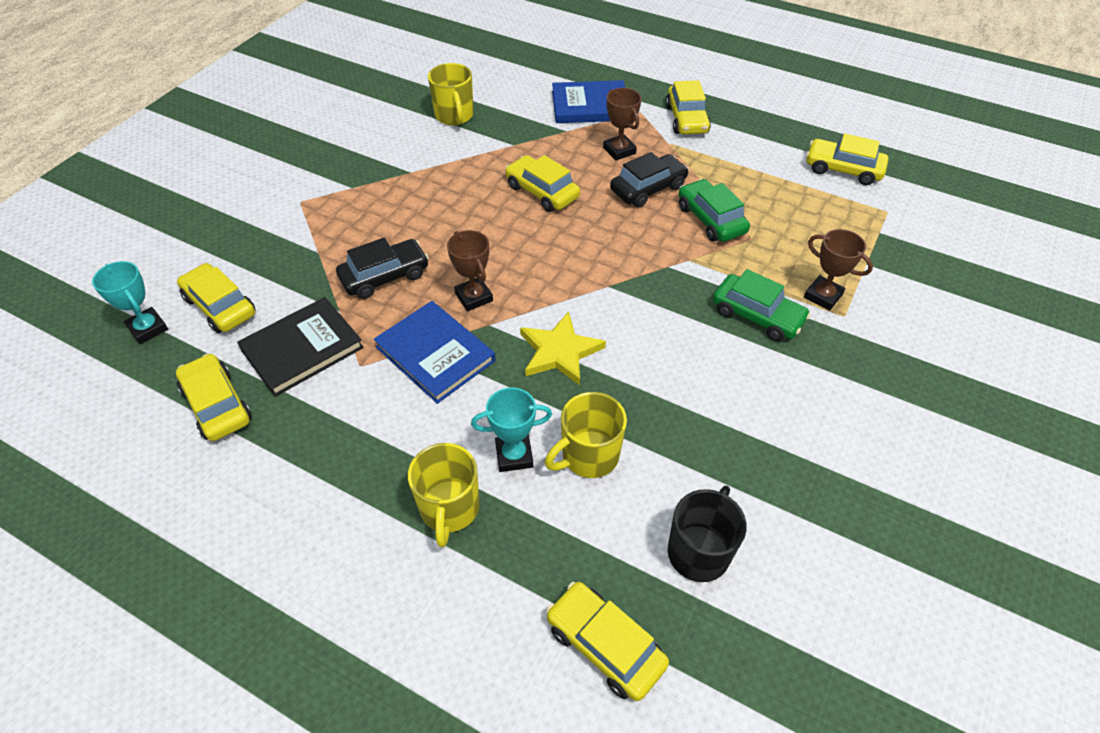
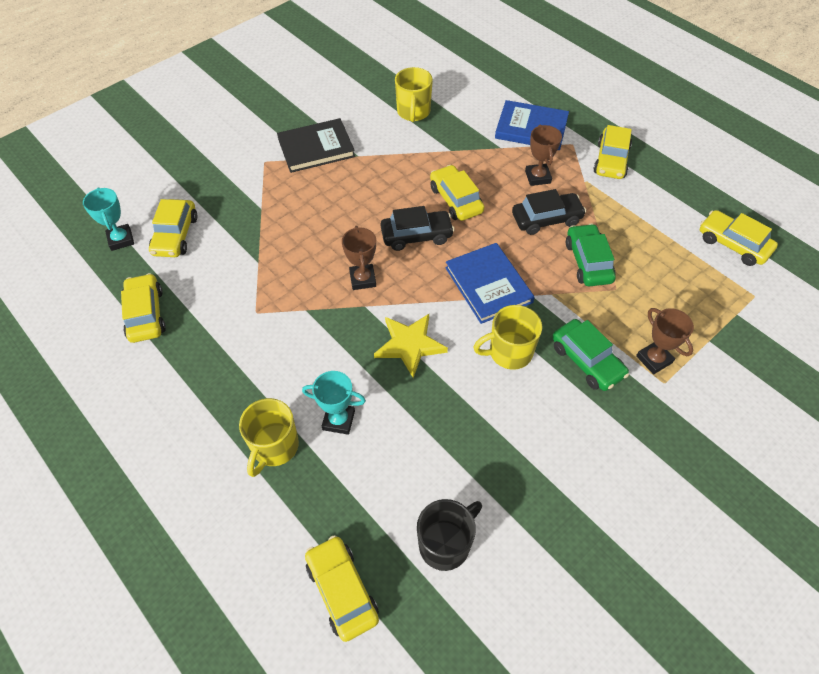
camera: 20 degrees right, 5 degrees up
(220, 306) = (175, 235): yellow car -> yellow car turned 150 degrees counterclockwise
(302, 349) = (220, 286): black book -> black book (316, 148)
(385, 276) = (302, 243): black car -> black car (416, 235)
(435, 354) = (314, 319): blue book -> blue book (488, 285)
(588, 456) = (394, 439): yellow mug -> yellow mug (509, 352)

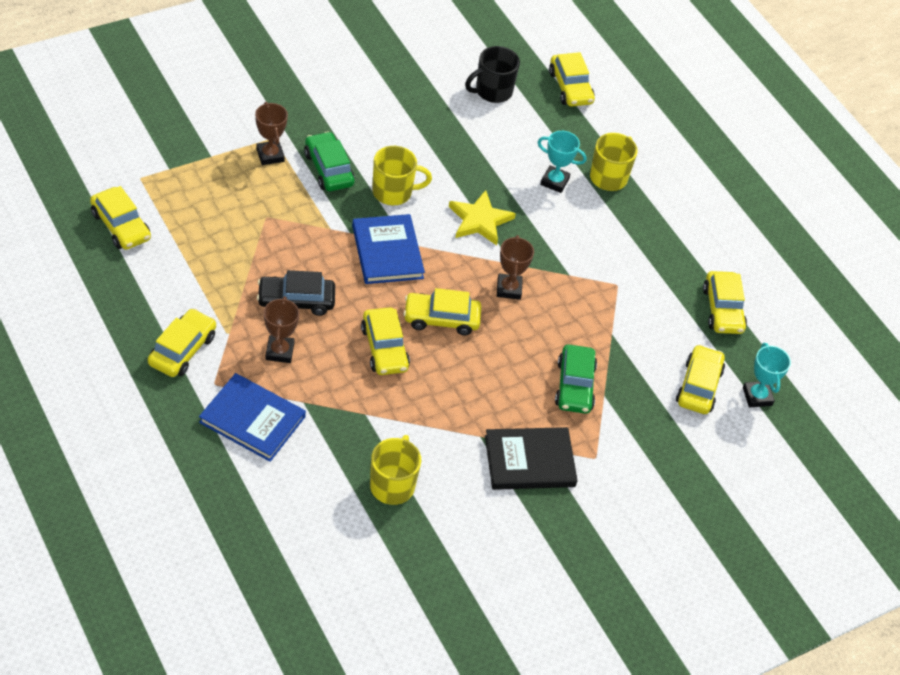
camera: 175 degrees left, 5 degrees down
(416, 235) = (441, 319): black car -> yellow car
(588, 262) = (278, 247): green car -> green car (575, 386)

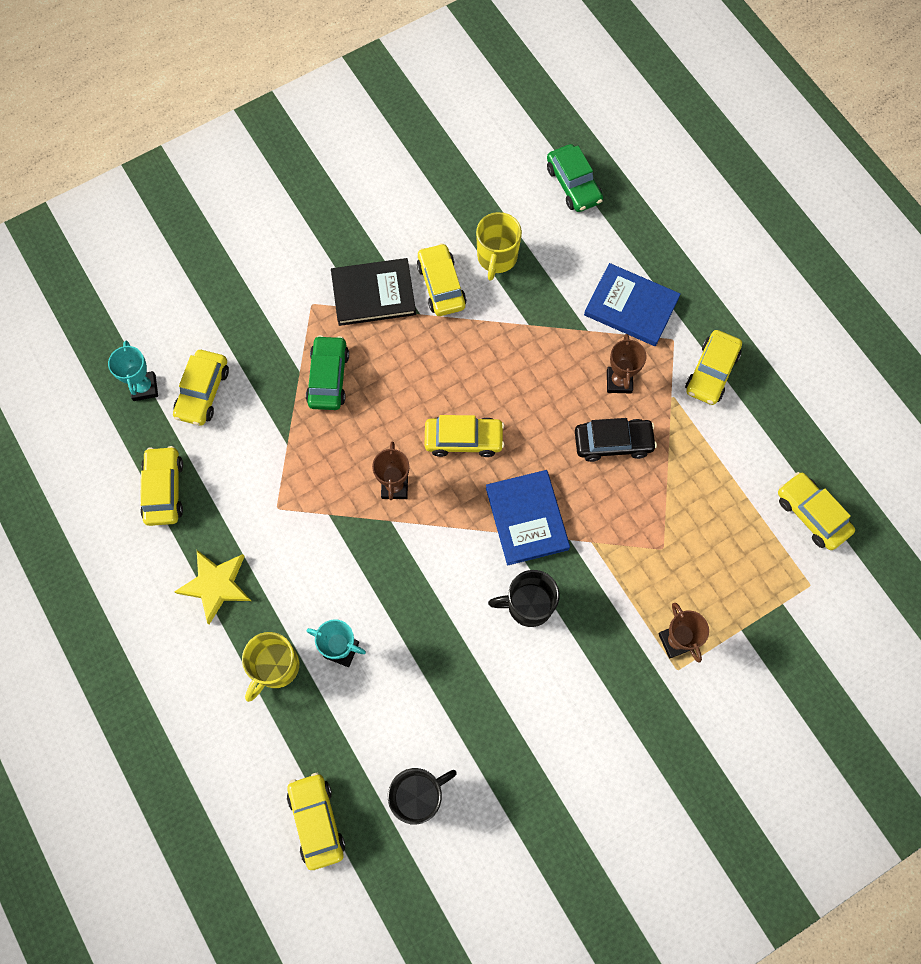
camera: 175 degrees left, 20 degrees up
(328, 169) = (606, 629): green car -> green car (573, 184)
(384, 348) = (518, 398): yellow car -> yellow car (441, 285)
(393, 192) = (528, 605): yellow mug -> black mug
(480, 220) = (428, 577): yellow star -> yellow star (216, 585)

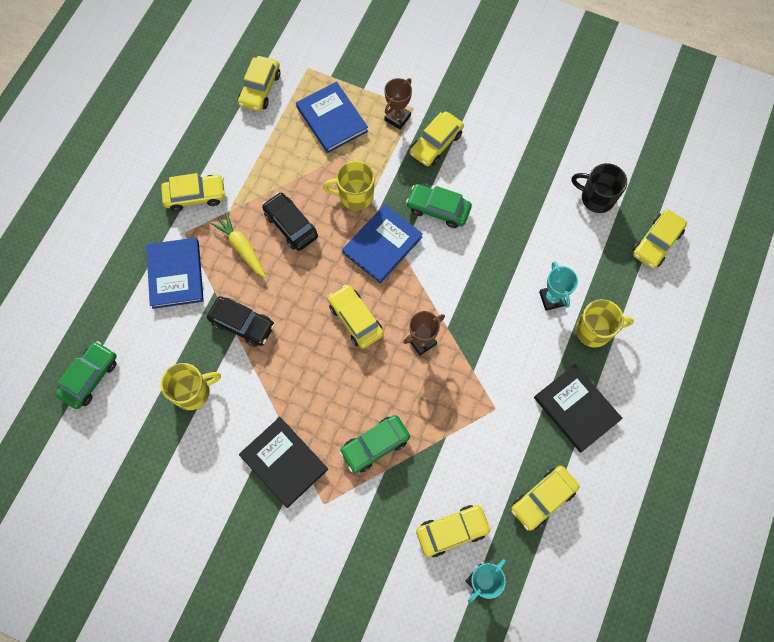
camera: 125 degrees left, 0 degrees up
(216, 585) = (576, 409): yellow star -> black book
(441, 285) = (243, 417): yellow car -> yellow car (436, 144)
(528, 605) = (438, 209): black mug -> green car
(534, 336) = (242, 324): none -> black car
(604, 529) = (355, 196): none -> yellow mug
(619, 381) = (242, 248): brown trophy -> yellow carrot
(720, 567) = (332, 119): none -> blue book

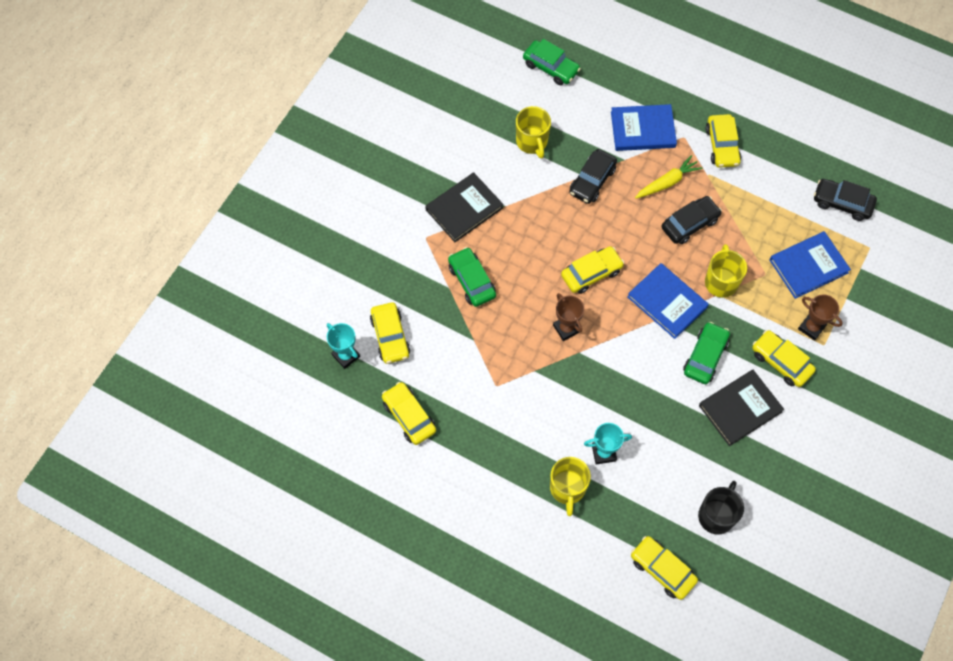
camera: 95 degrees right, 5 degrees down
(260, 89) = (842, 203): yellow car -> black car
(576, 409) = (490, 459): black book -> black book (740, 408)

